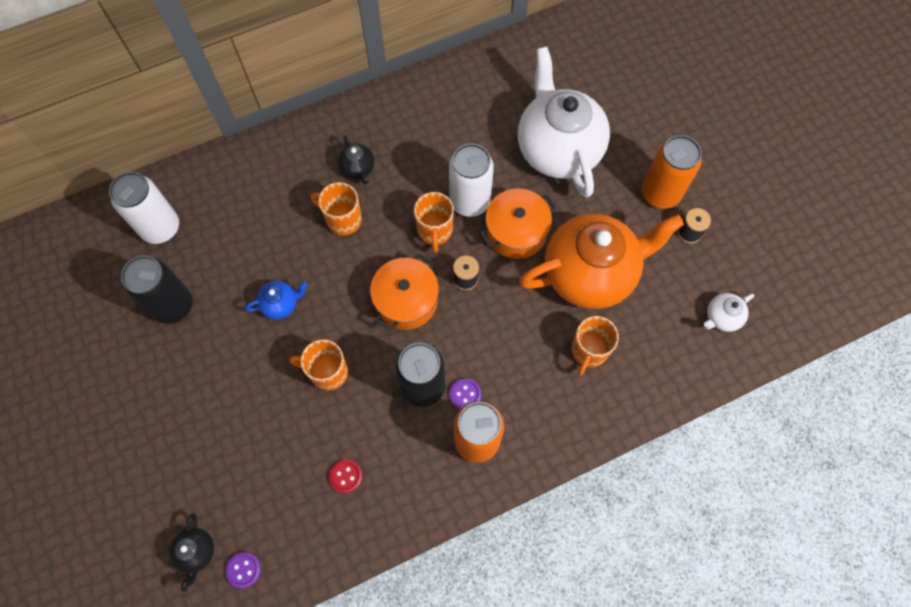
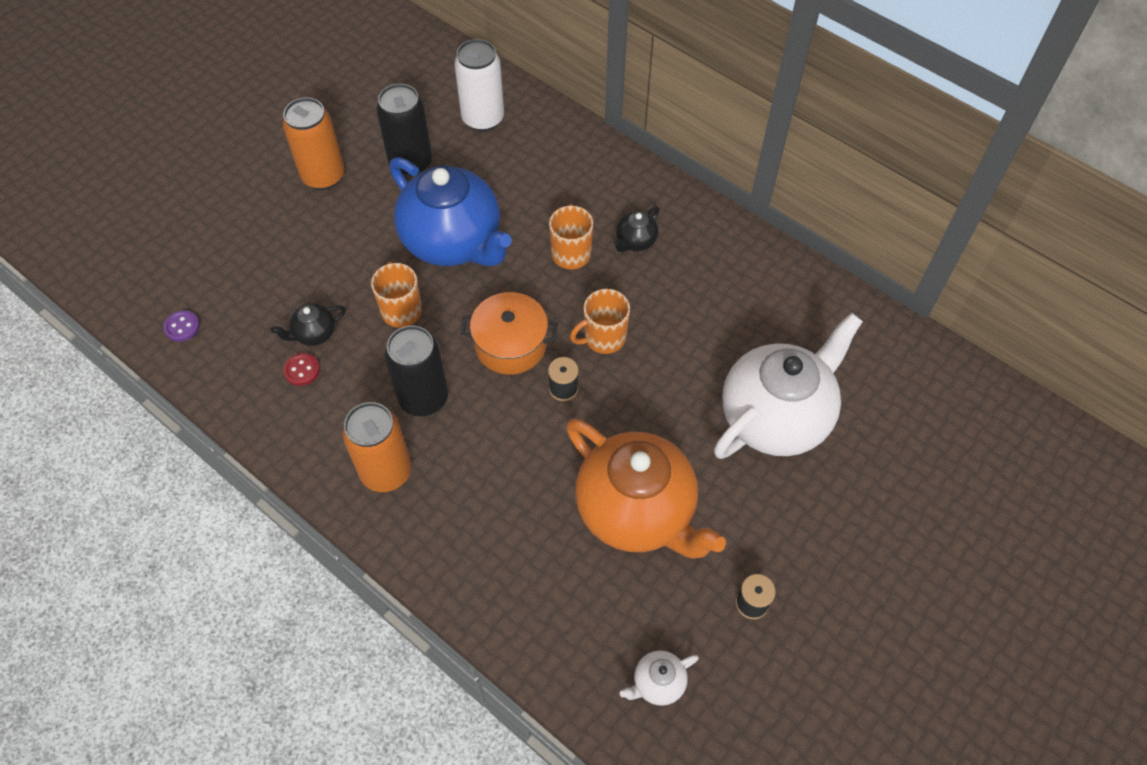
camera: 65 degrees right, 10 degrees down
(196, 552) = (186, 284): black teapot -> black teapot (314, 333)
(280, 304) = (453, 242): blue teapot -> blue teapot, size x2.46
(465, 394) = (432, 441): purple button -> none
(469, 201) = (657, 356): white can -> none
(516, 232) = (646, 415): orange pot -> none
(588, 351) = (539, 545): orange mug -> none
(660, 194) = (785, 550): orange can -> orange can (323, 176)
(722, 317) = (657, 683): white teapot -> white teapot turned 60 degrees counterclockwise

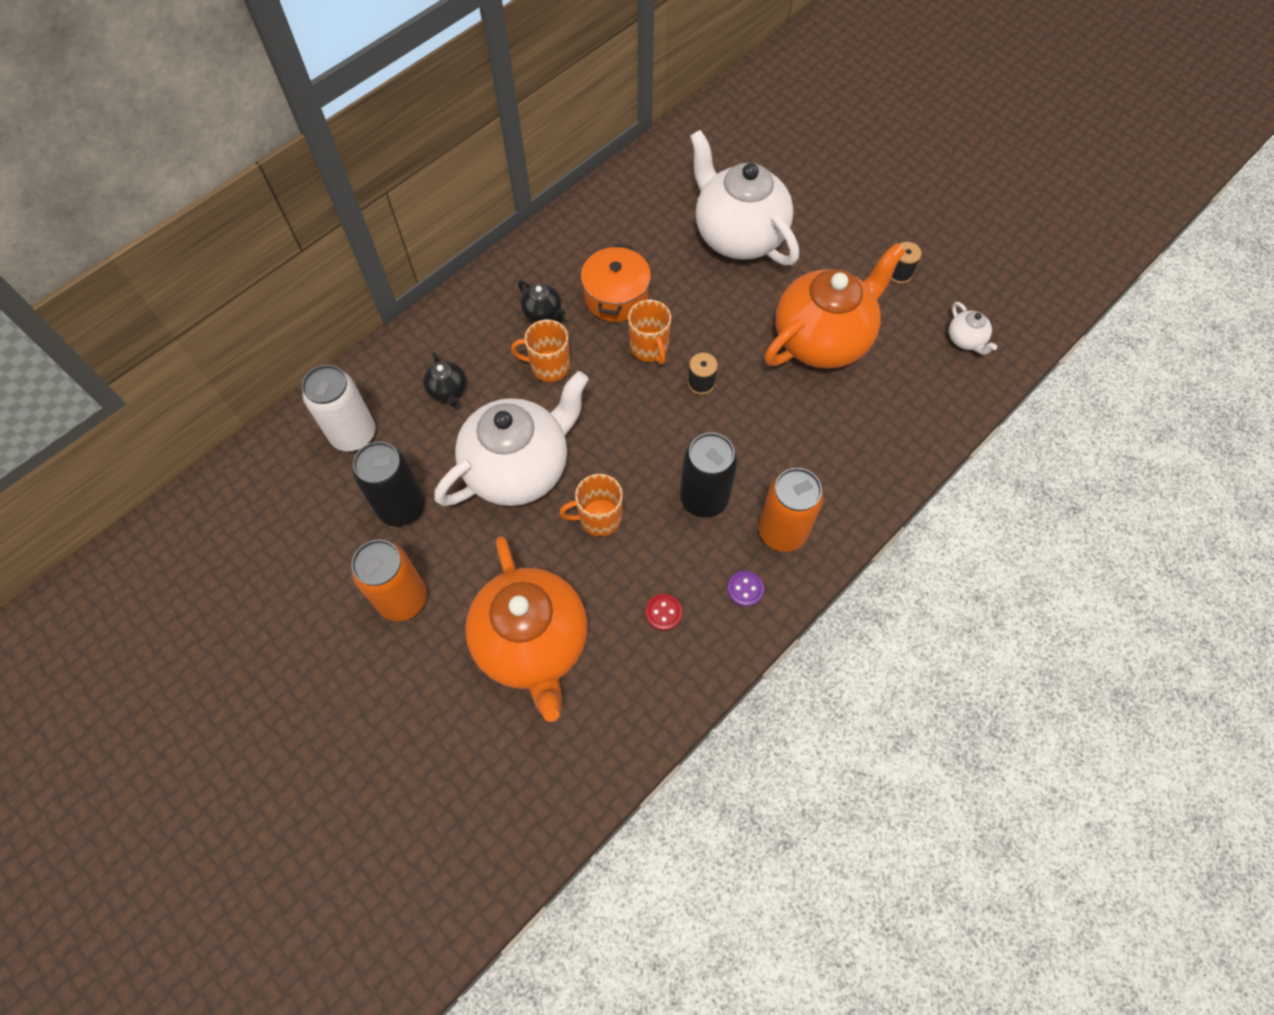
camera: 85 degrees left, 5 degrees up
(182, 327) = (596, 744): purple button -> purple button (745, 589)
(278, 271) = (532, 643): none -> orange teapot
(314, 333) = (619, 602): black teapot -> black teapot (448, 390)
(453, 242) = (519, 468): blue teapot -> white teapot
(510, 345) = (650, 423): orange pot -> orange pot (616, 296)

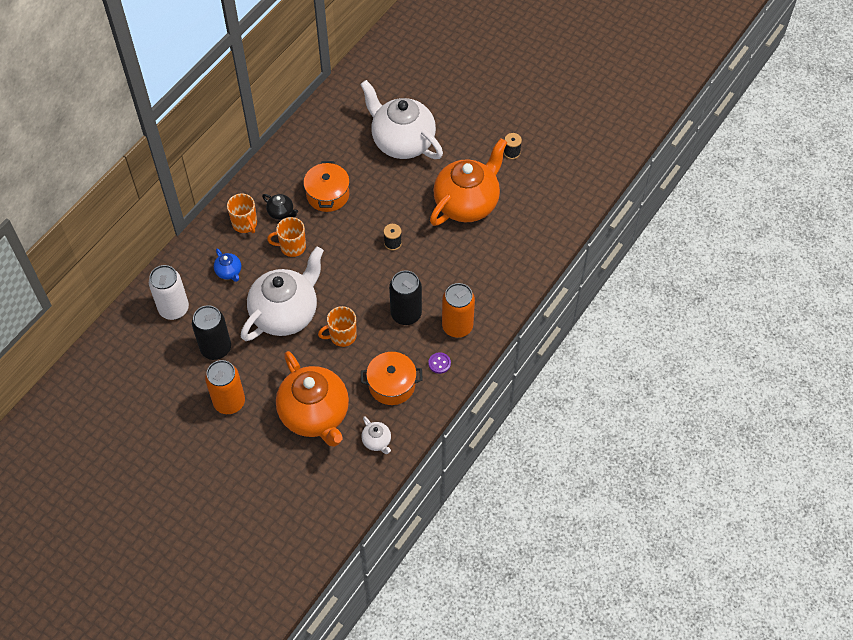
camera: 10 degrees left, 5 degrees down
(448, 390) = (229, 272): black teapot -> blue teapot
(649, 348) = (355, 225): orange mug -> orange mug (245, 224)
(663, 612) = (392, 385): red button -> orange pot
(965, 340) = (558, 190): white teapot -> white teapot (377, 441)

